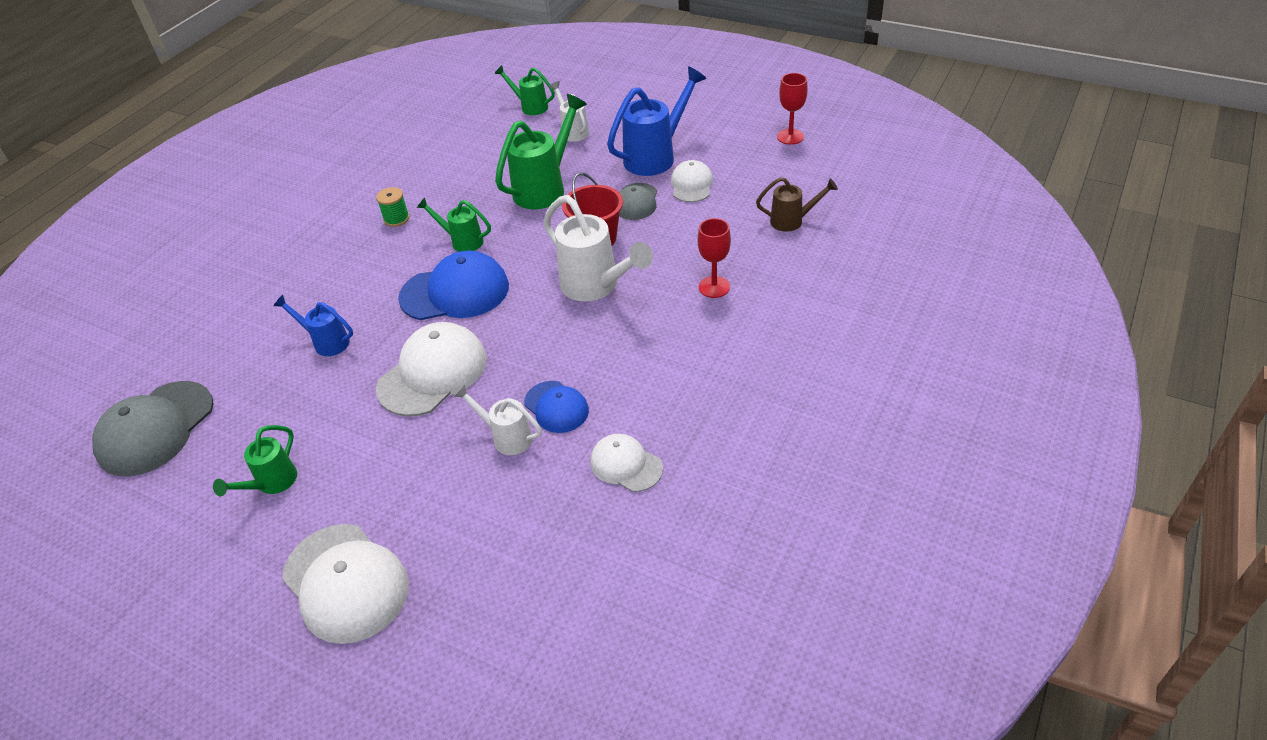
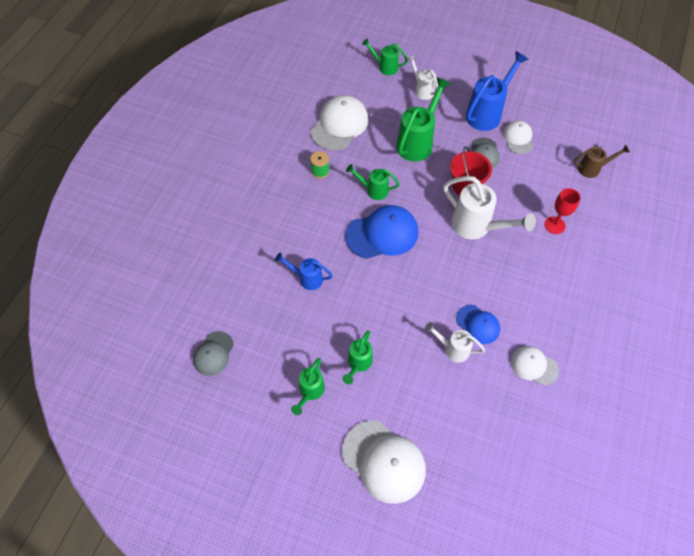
camera: 10 degrees left, 15 degrees up
(155, 428) = (213, 353): grey cap -> grey cap, size x0.58
(357, 451) = (358, 364): none -> green watering can
(432, 373) = (388, 301): white cap -> white cap (339, 125)
(790, 137) = (574, 95): red goblet -> none

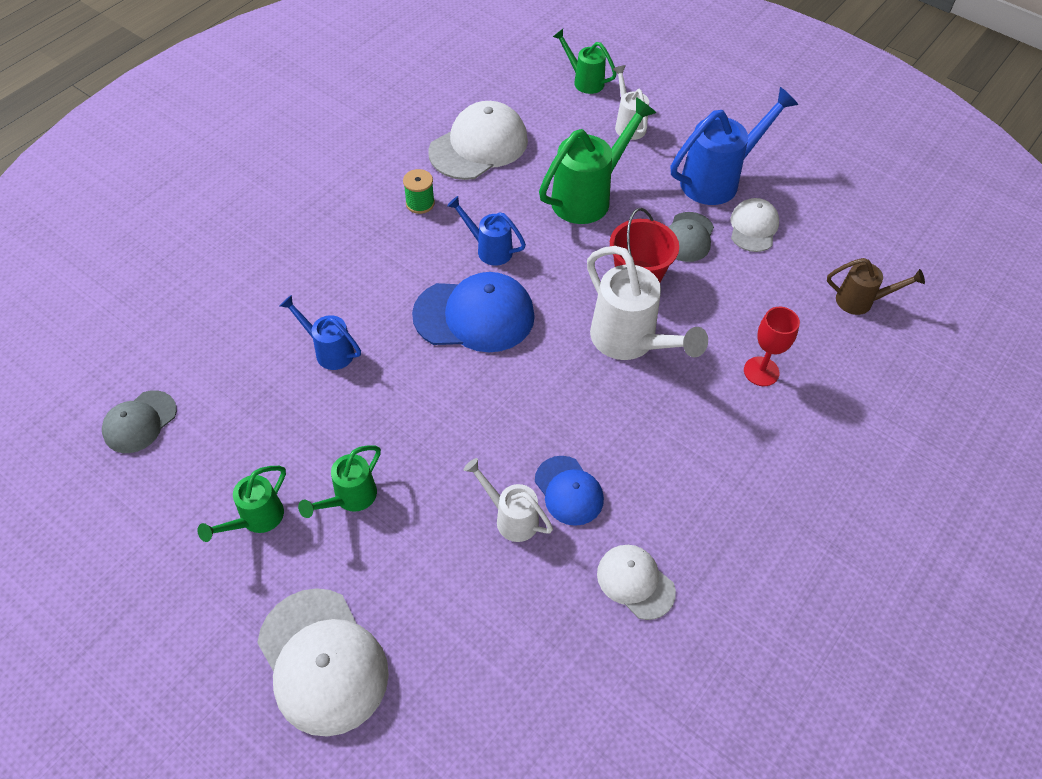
camera: 15 degrees right, 5 degrees down
(373, 190) = (489, 249): green watering can -> blue watering can

